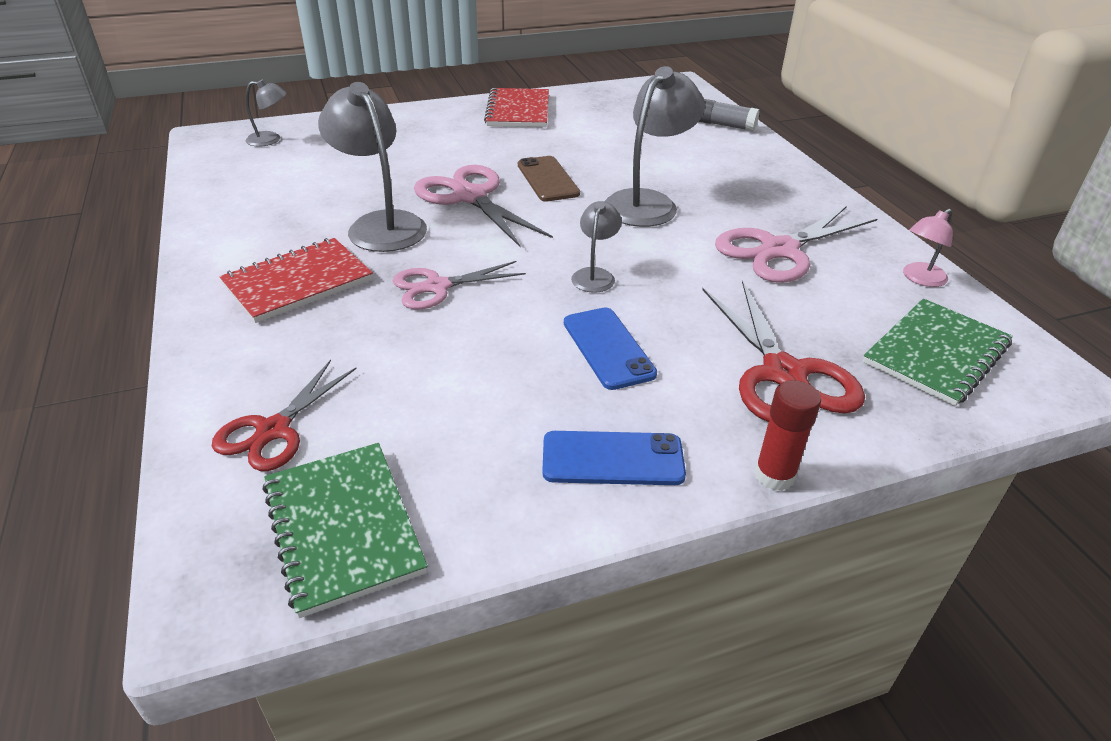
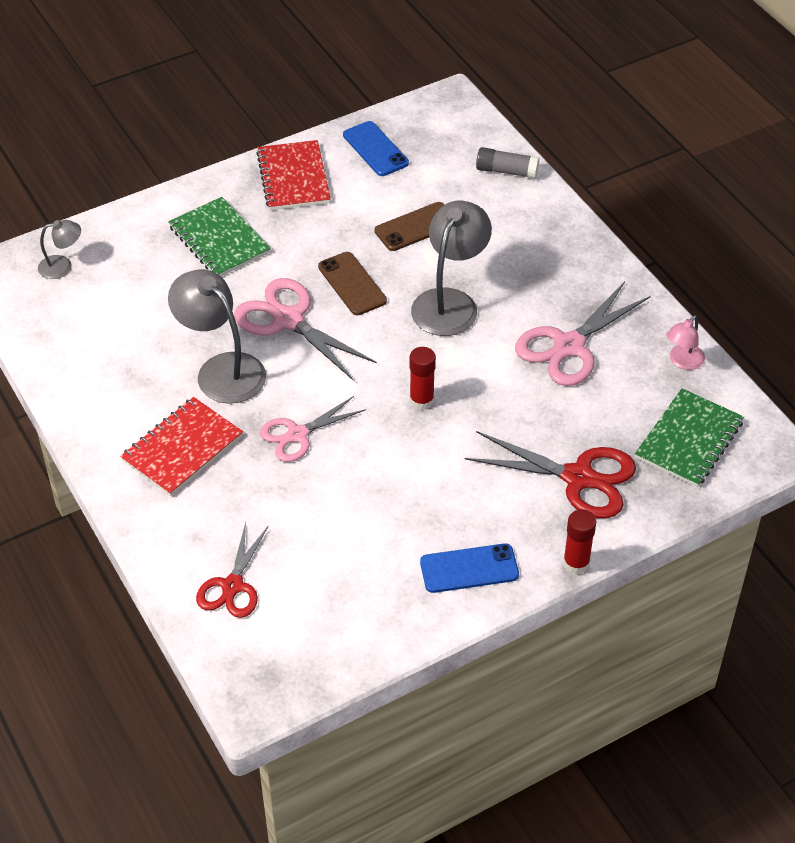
camera: 10 degrees left, 10 degrees up
(343, 527) = (311, 646): green notebook -> green notebook (219, 240)
(595, 275) = (421, 400): grey lamp -> red glue stick
(608, 348) = (447, 475): blue phone -> blue phone (375, 149)
(626, 150) = (416, 227): none -> brown phone
(784, 374) = (578, 478): red scissors -> red scissors turned 45 degrees counterclockwise

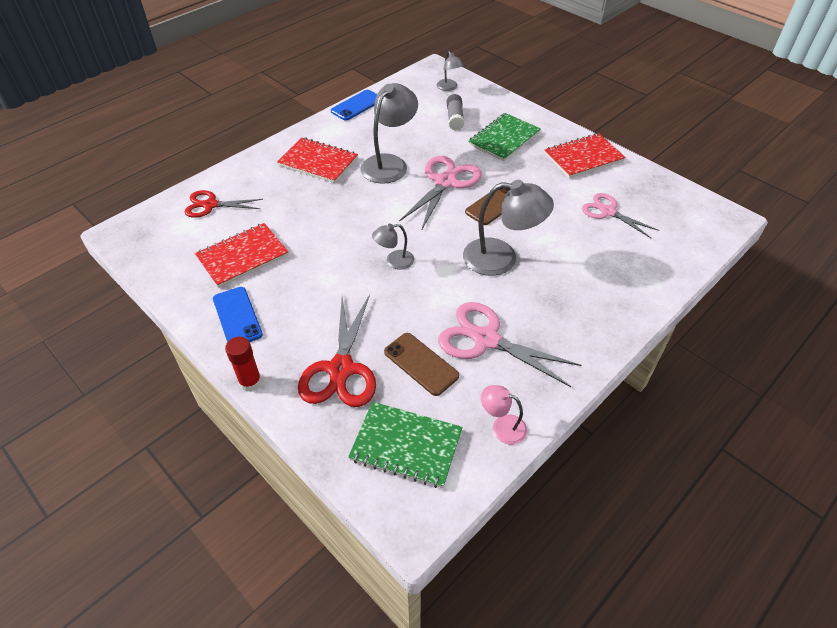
camera: 75 degrees right, 0 degrees up
(297, 435) = (343, 207): pink scissors -> pink scissors (608, 212)
(359, 555) = (242, 256): none -> red notebook
(375, 149) = (640, 189): blue phone -> blue phone (356, 105)
(416, 227) = (571, 225): brown phone -> brown phone (421, 364)
(421, 400) = (394, 261): red glue stick -> grey lamp
(506, 171) = (669, 265): grey glue stick -> grey glue stick (455, 118)

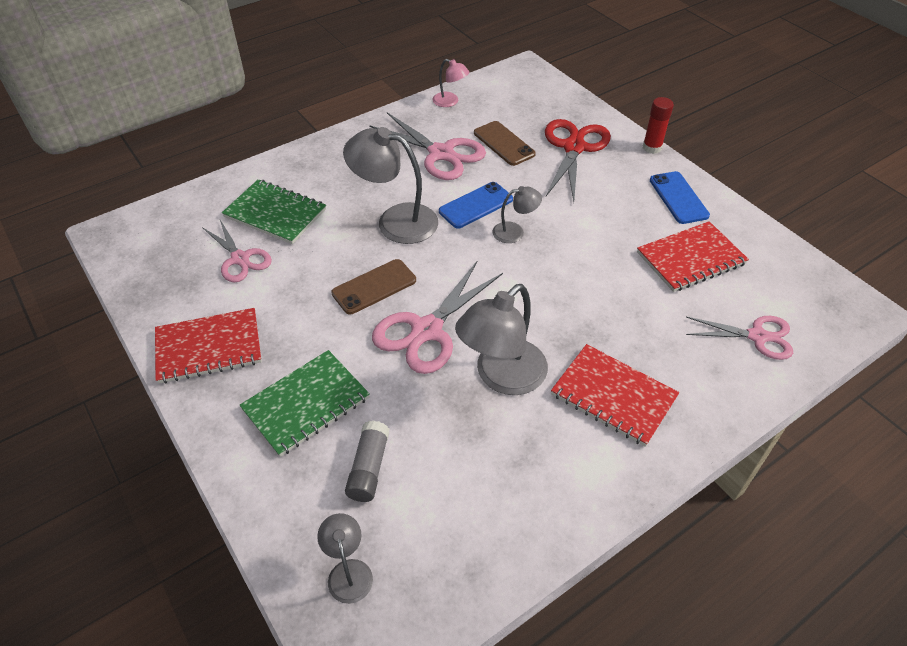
camera: 170 degrees left, 0 degrees up
(210, 205) = (757, 336): red scissors -> pink scissors
(356, 105) = (547, 538): blue phone -> blue phone (476, 205)
(406, 445) = (524, 100): green notebook -> green notebook (275, 213)

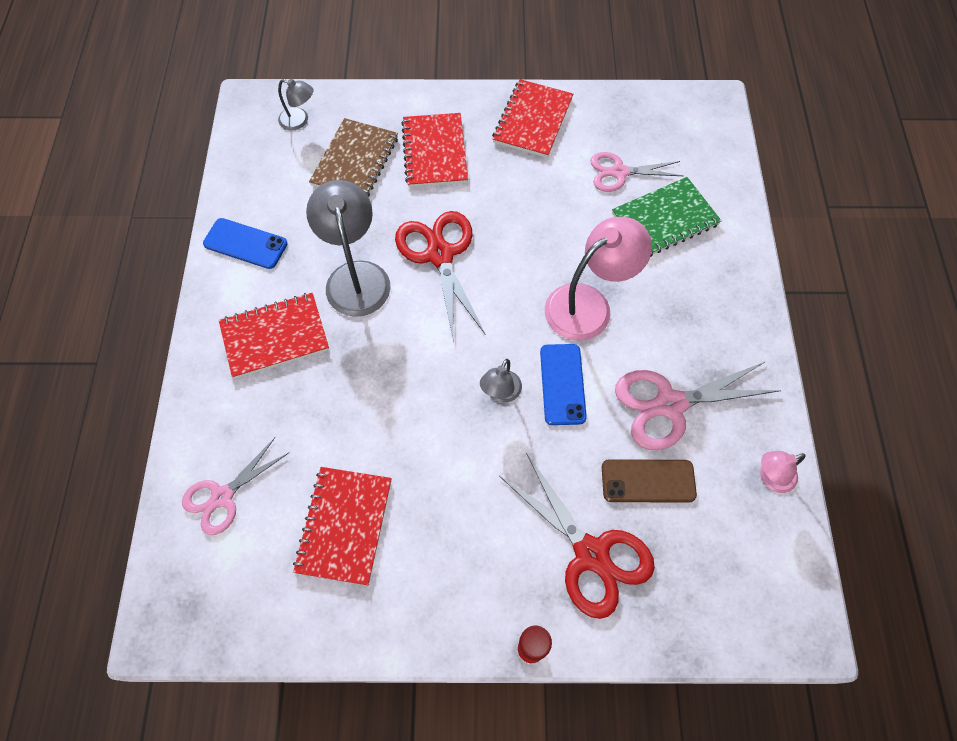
camera: 125 degrees right, 15 degrees up
(306, 404) = (435, 152): green notebook -> red notebook
(369, 468) = (355, 161): grey glue stick -> brown notebook
(374, 287) = (516, 245): brown phone -> none
(395, 221) = (589, 304): grey lamp -> pink lamp
(427, 330) = (440, 255): pink scissors -> red scissors
(678, 198) = (429, 597): blue phone -> blue phone (245, 244)

